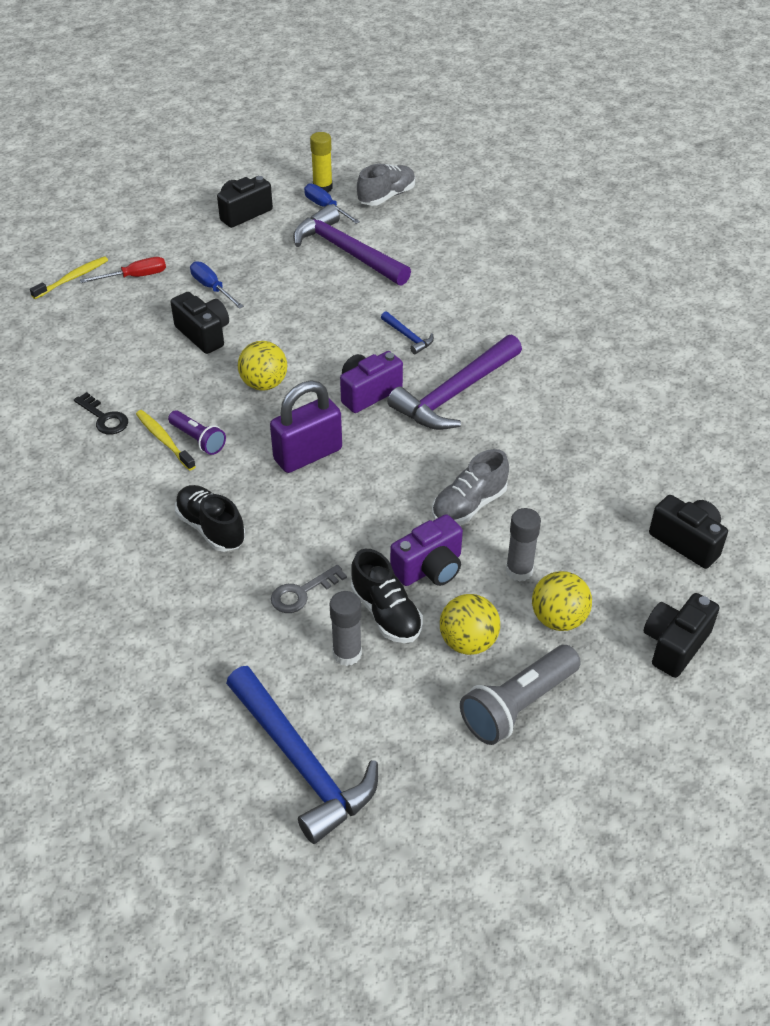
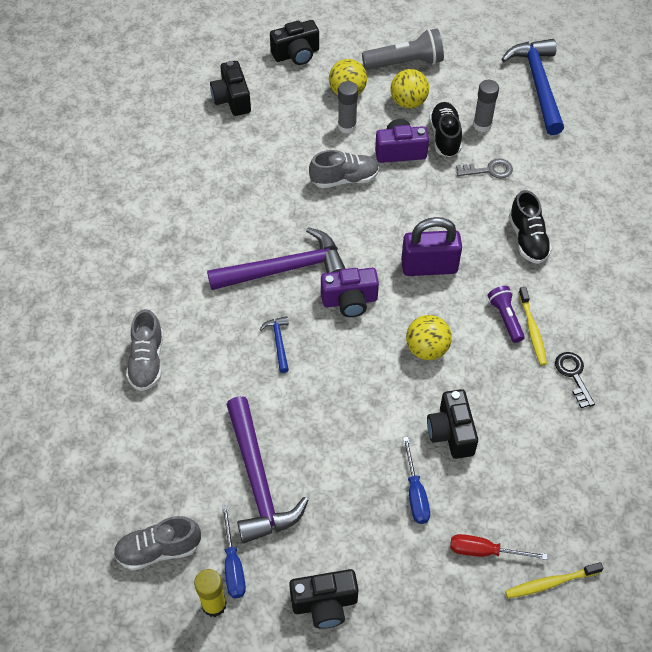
camera: 150 degrees left, 10 degrees up
(509, 283) = (147, 361): none -> grey shoe

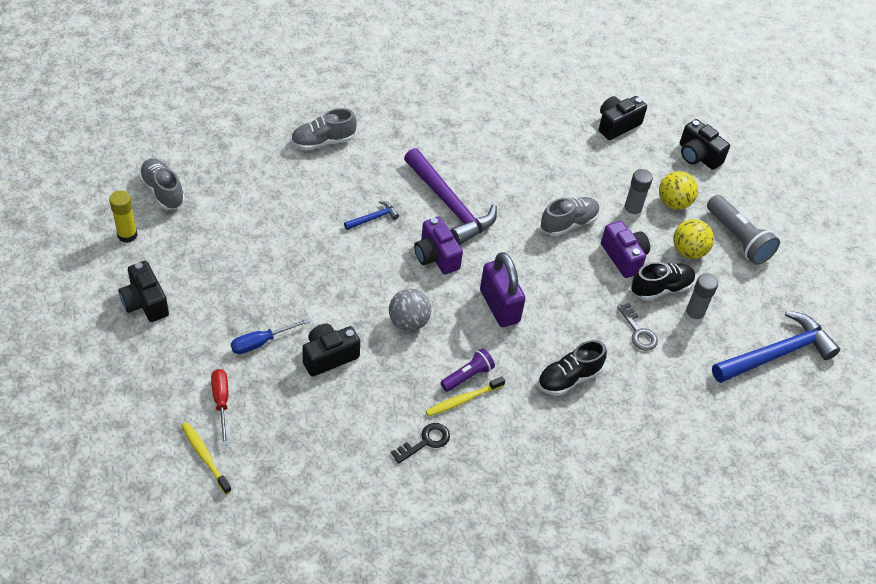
camera: 65 degrees right, 5 degrees down
(233, 565) = (162, 238): blue screwdriver -> none
(258, 480) = (240, 236): purple hammer -> none
(344, 179) = (568, 223): grey shoe -> grey shoe turned 90 degrees counterclockwise
(427, 349) = (408, 322): yellow ball -> grey ball

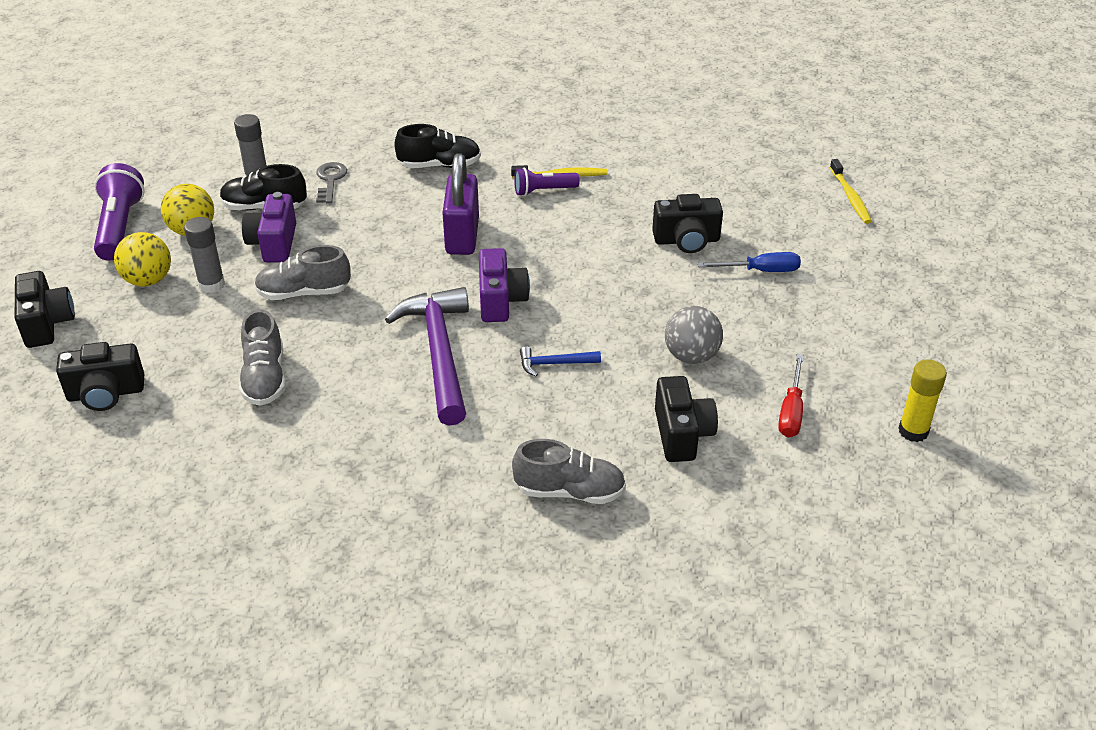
camera: 150 degrees left, 10 degrees down
(145, 302) = (897, 344): black camera -> black camera (682, 434)
(163, 191) = (850, 480): grey shoe -> grey shoe (265, 378)
(221, 402) = (822, 232): red screwdriver -> red screwdriver (791, 411)
(408, 322) = (577, 248): grey ball -> grey ball (691, 356)
(425, 441) = (620, 157): black key -> none
(738, 239) = (120, 227): grey flashlight -> purple flashlight
(776, 353) = (210, 133): blue hammer -> none

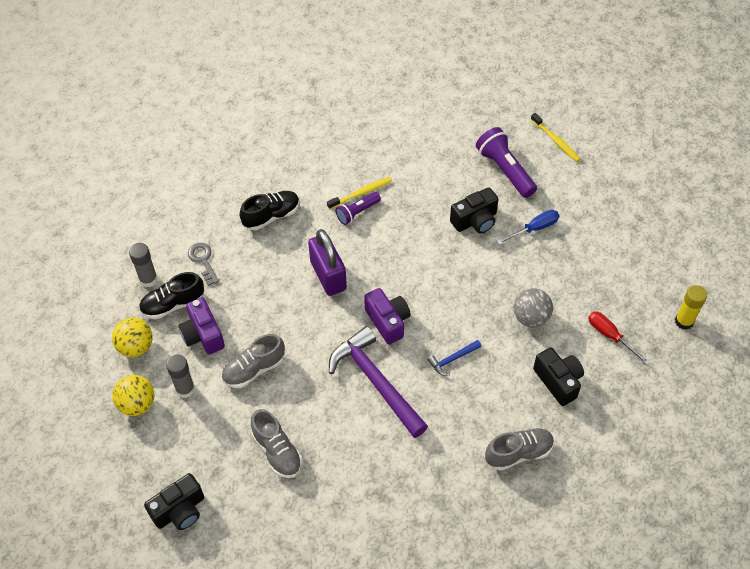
camera: 25 degrees left, 15 degrees up
(47, 324) = (93, 472): black camera -> none
(120, 227) = (80, 365): purple flashlight -> purple flashlight (505, 170)
(791, 411) = (610, 336): red screwdriver -> red screwdriver turned 150 degrees clockwise

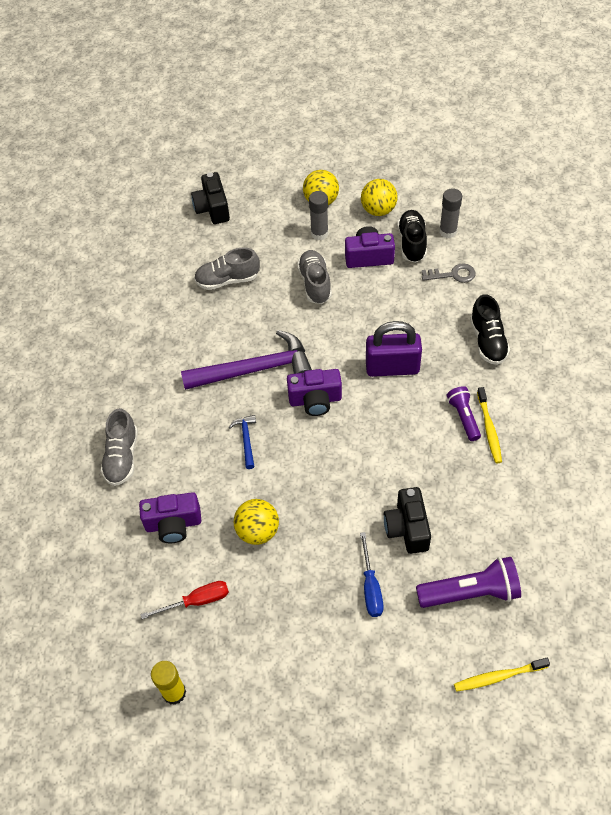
camera: 115 degrees right, 0 degrees up
(531, 317) = (258, 531): grey ball -> yellow ball
(558, 381) = (173, 524): black camera -> purple camera

